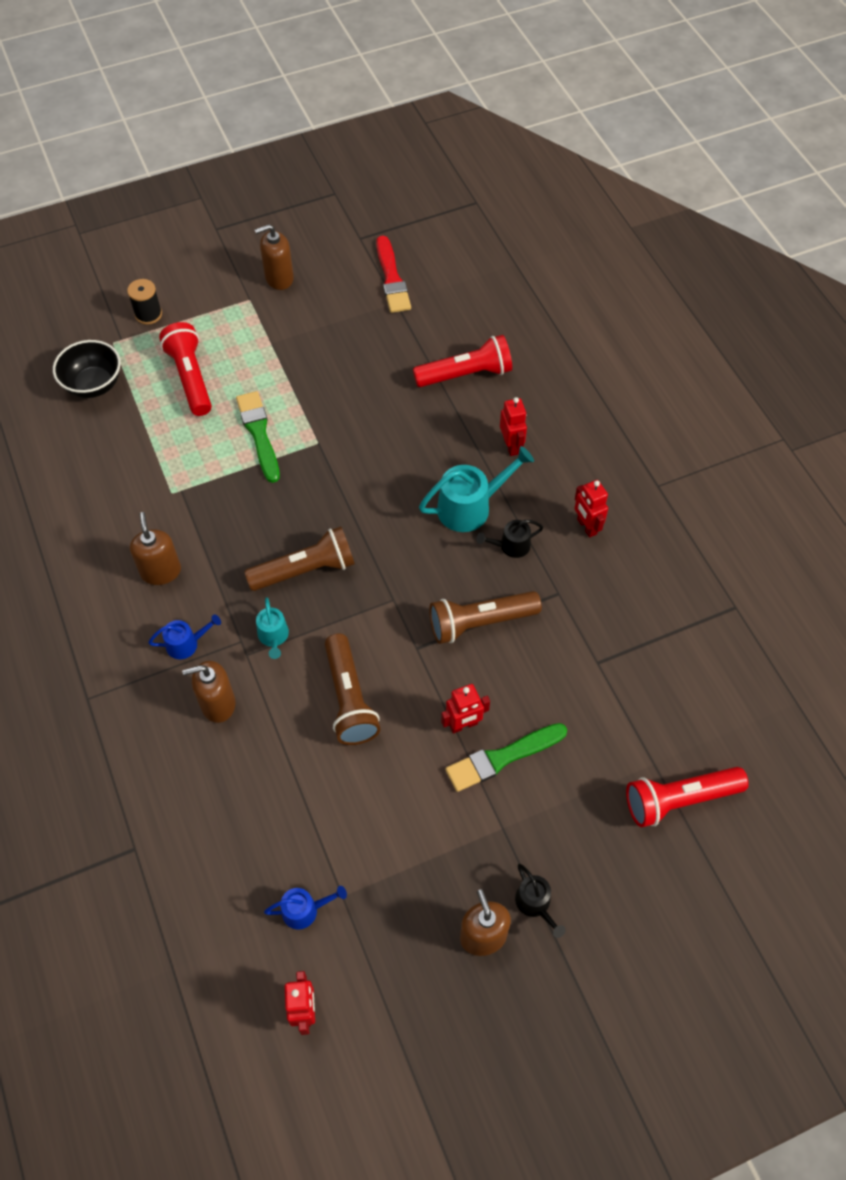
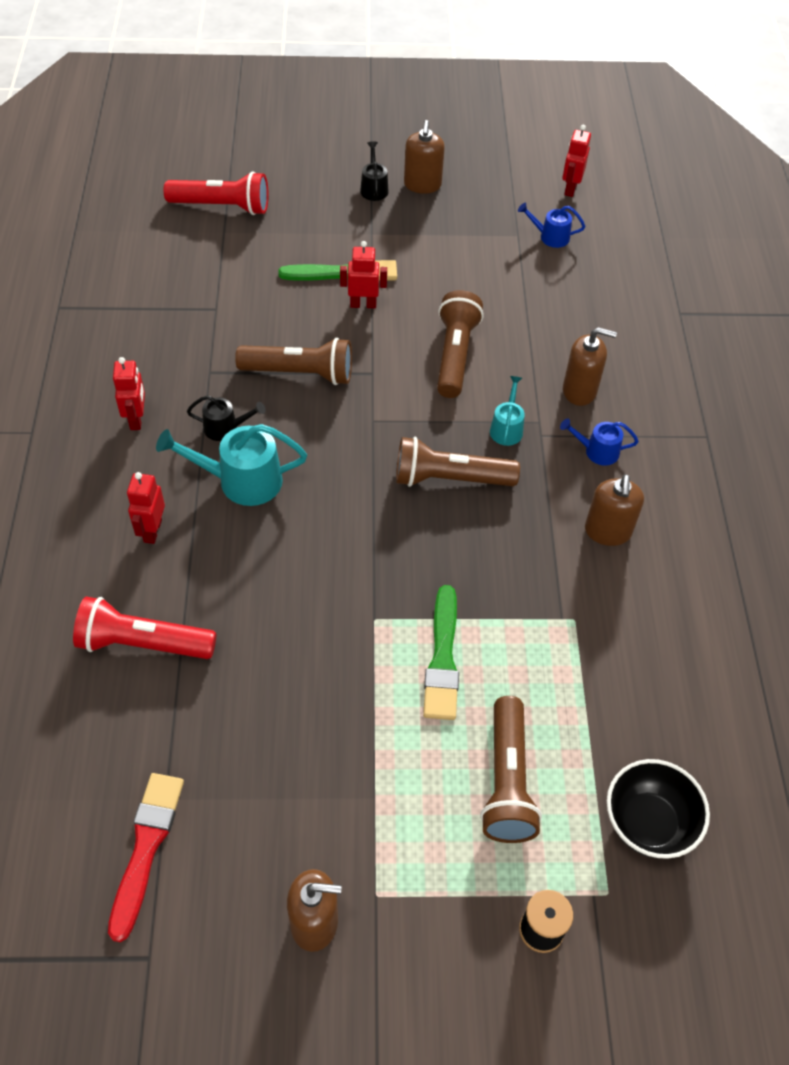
camera: 160 degrees left, 5 degrees down
(190, 378) = (507, 781): red flashlight -> brown flashlight

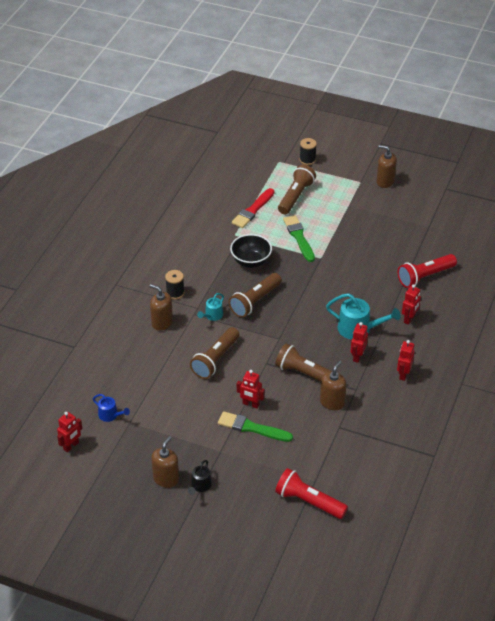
camera: 155 degrees left, 10 degrees down
(143, 643) = (425, 276): red flashlight -> red flashlight turned 120 degrees clockwise
(146, 847) = (440, 215): red brush -> red brush (253, 210)
(225, 428) = (357, 356): black watering can -> red robot
(442, 658) = (299, 237): green brush -> green brush turned 45 degrees counterclockwise
(450, 479) = (255, 301): brown flashlight -> brown flashlight turned 105 degrees clockwise
(597, 451) = (175, 293): blue watering can -> black spool
(607, 531) = (196, 260): brown soap dispenser -> brown soap dispenser (332, 402)
(648, 823) = (251, 173): black bowl -> black bowl (251, 261)

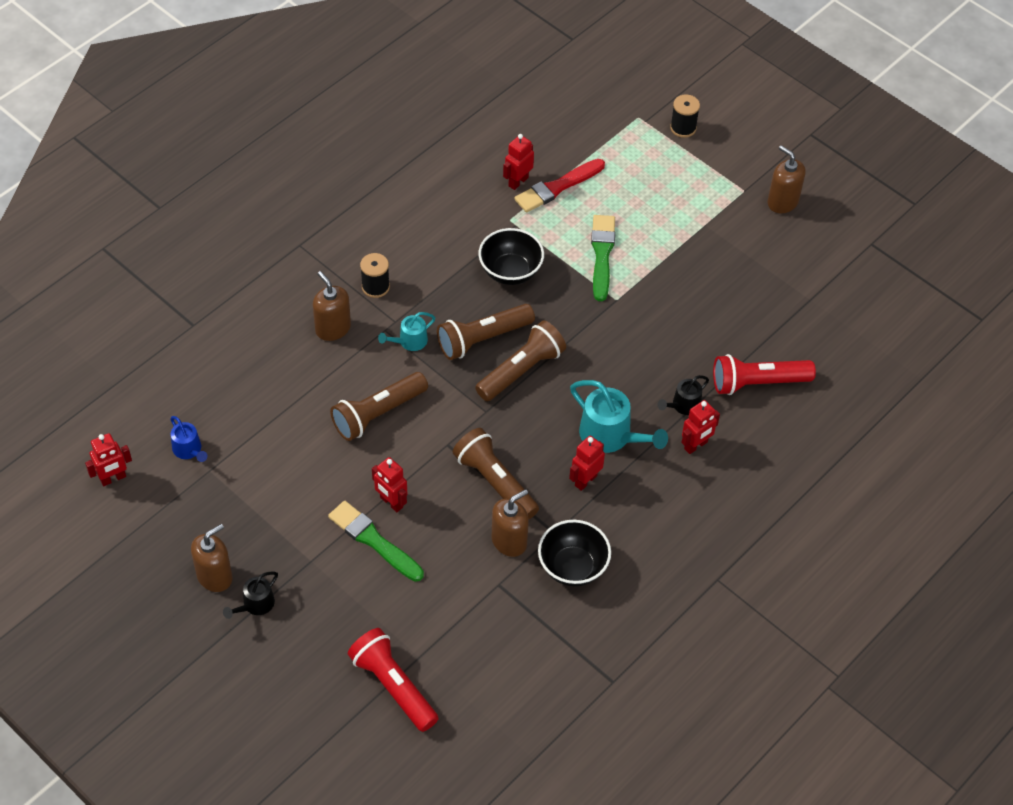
camera: 20 degrees right, 10 degrees up
(295, 196) = (633, 184): brown flashlight -> brown flashlight (521, 371)
(376, 404) = (572, 567): none -> black bowl
(390, 300) = (683, 405): none -> black watering can
(403, 374) = (638, 533): red robot -> red robot (518, 182)

